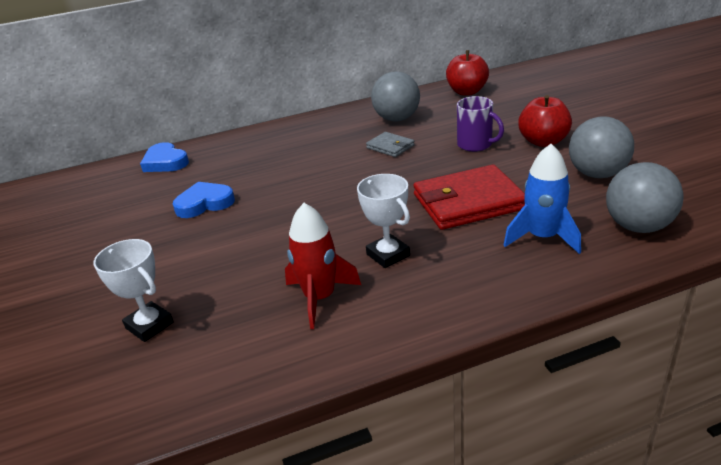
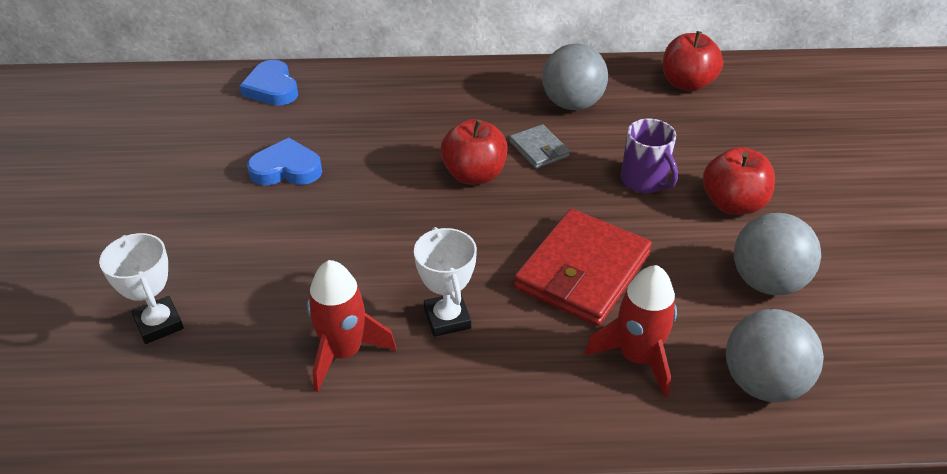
camera: 15 degrees right, 10 degrees up
(353, 171) = (474, 175): none -> red apple
(468, 202) = (582, 271): red wallet -> red wallet turned 60 degrees counterclockwise
(542, 237) = (637, 357): blue rocket -> red rocket

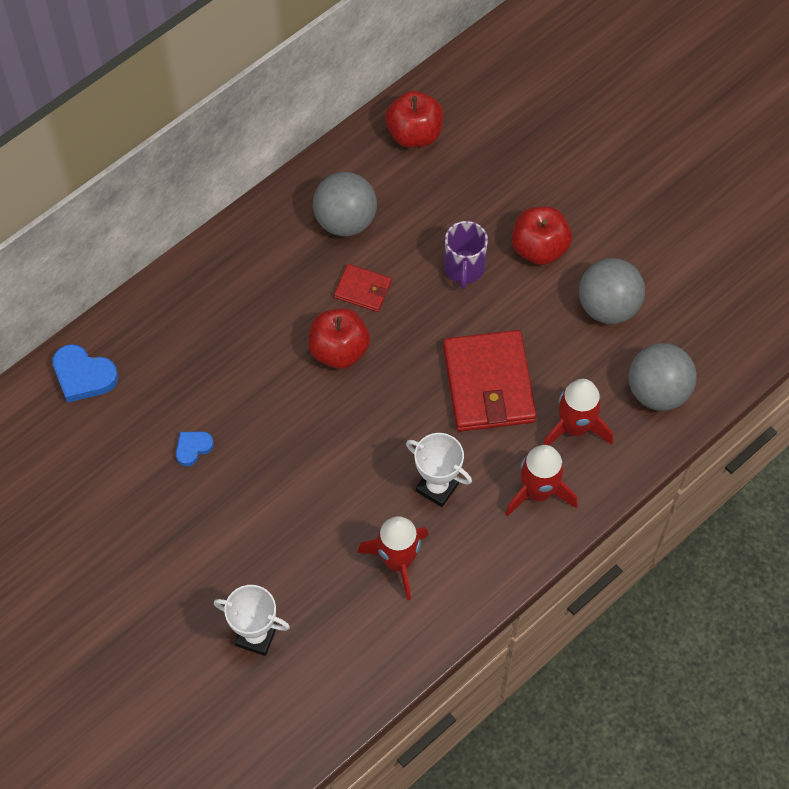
camera: 40 degrees left, 20 degrees up
(286, 169) = (193, 448): blue heart -> blue heart, size x0.60
(539, 149) = (363, 290): grey wallet -> red wallet
(542, 387) = (538, 492): none -> red rocket
(644, 181) = (464, 268): purple mug -> purple mug turned 75 degrees clockwise

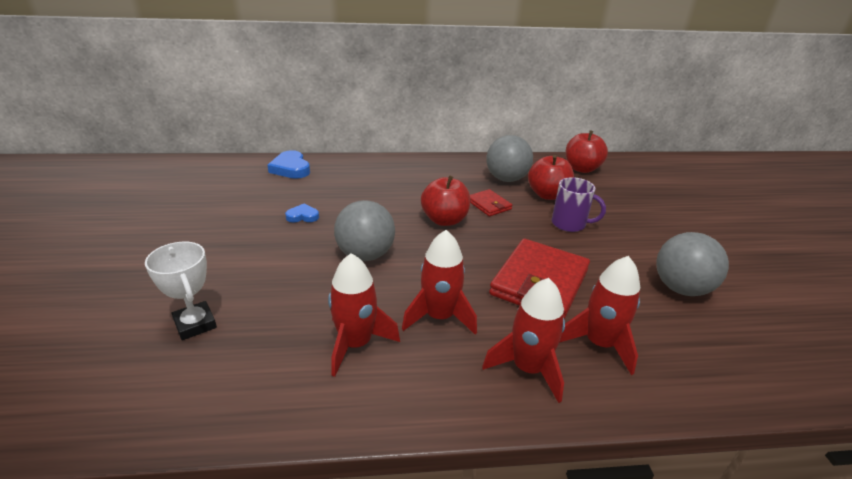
camera: 35 degrees right, 30 degrees down
(437, 487) = (439, 317): white trophy -> red rocket
(464, 268) = (569, 224): purple mug -> purple mug turned 105 degrees counterclockwise
(539, 248) = (637, 238): red apple -> red apple (547, 195)
(658, 391) = (706, 362): grey ball -> grey ball (365, 255)

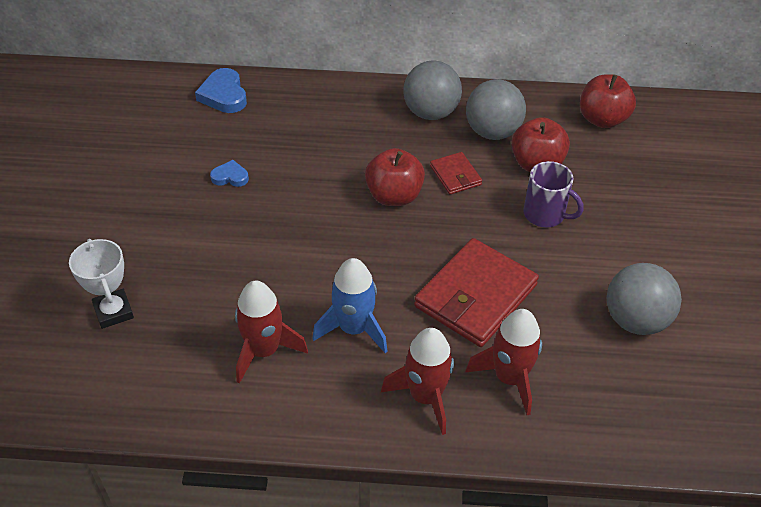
camera: 10 degrees right, 15 degrees up
(365, 255) = (292, 240): grey ball -> grey ball (431, 113)
(439, 317) = (353, 328): red rocket -> blue rocket

